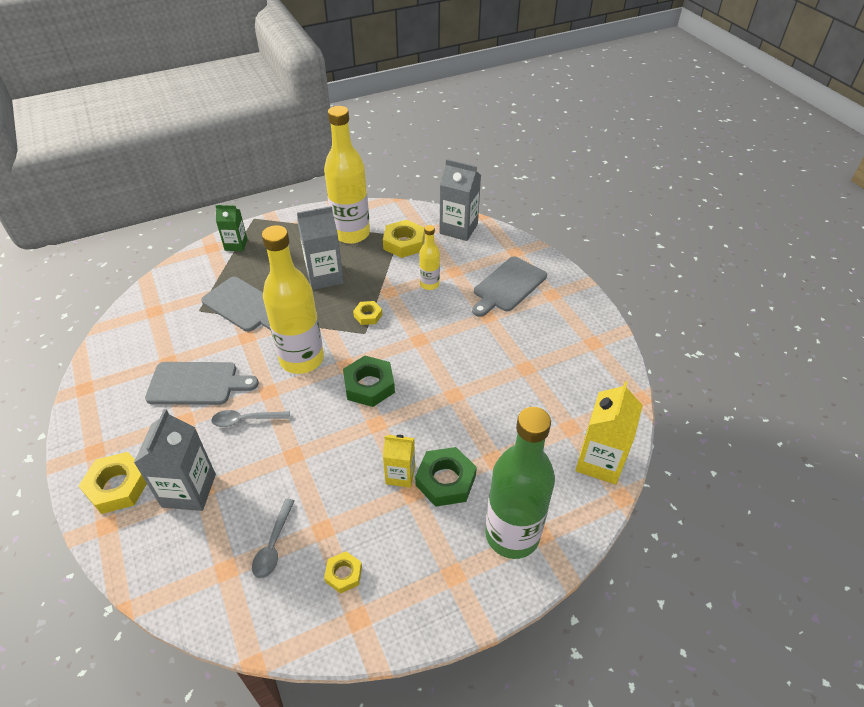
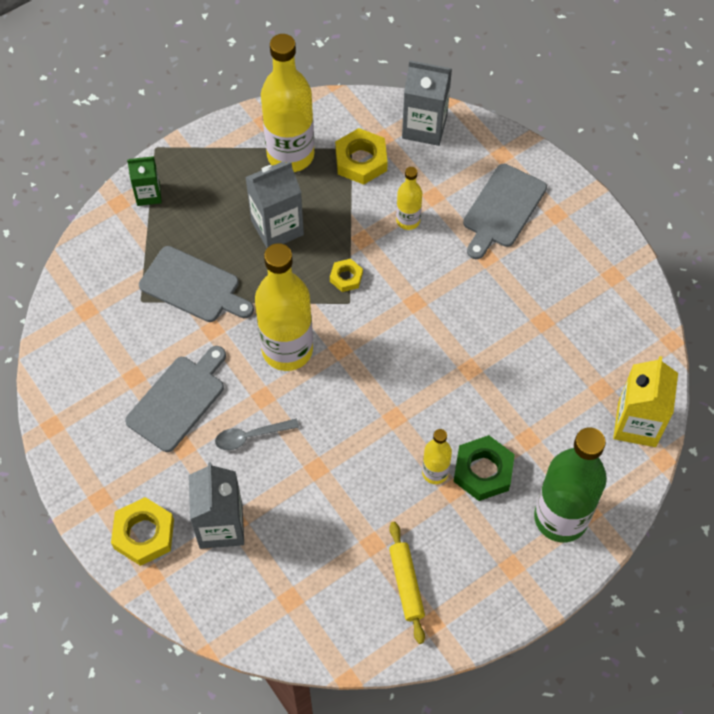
camera: 10 degrees left, 15 degrees up
(196, 383) = (178, 400): grey cutting board -> grey cutting board turned 45 degrees counterclockwise
(273, 545) = (328, 568): grey spoon -> none
(343, 574) = (406, 584): yellow nut -> yellow rolling pin
(369, 385) = (373, 371): green nut -> none
(400, 475) = (435, 472): yellow carton -> yellow bottle

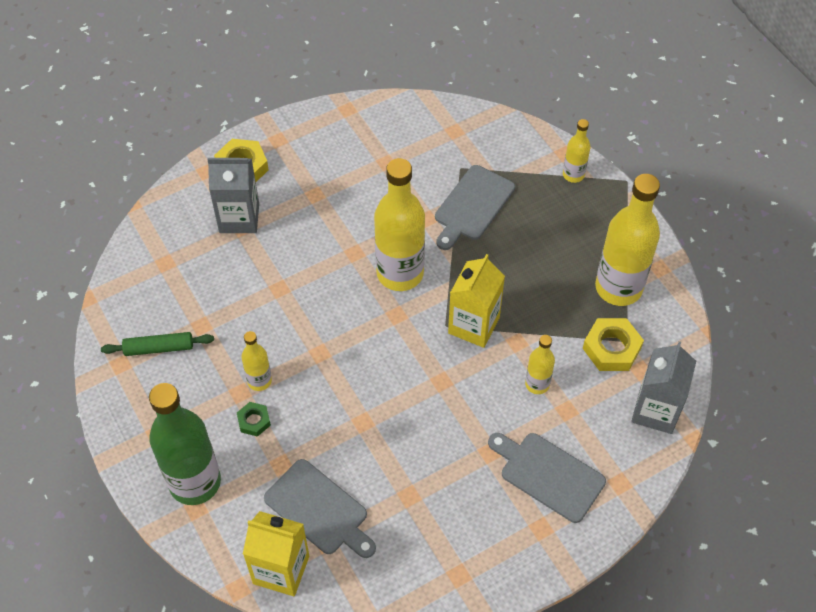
camera: 95 degrees right, 5 degrees down
(148, 194) = (573, 175): green carton -> yellow bottle
(178, 400) = (359, 192): grey cutting board -> grey cutting board (319, 509)
(250, 436) = (317, 242): grey spoon -> none
(277, 228) = (533, 272): grey carton -> none
(346, 277) = (473, 325): yellow nut -> yellow carton
(406, 584) = (159, 348): yellow rolling pin -> green rolling pin
(483, 471) = (254, 421): green nut -> green nut, size x0.57

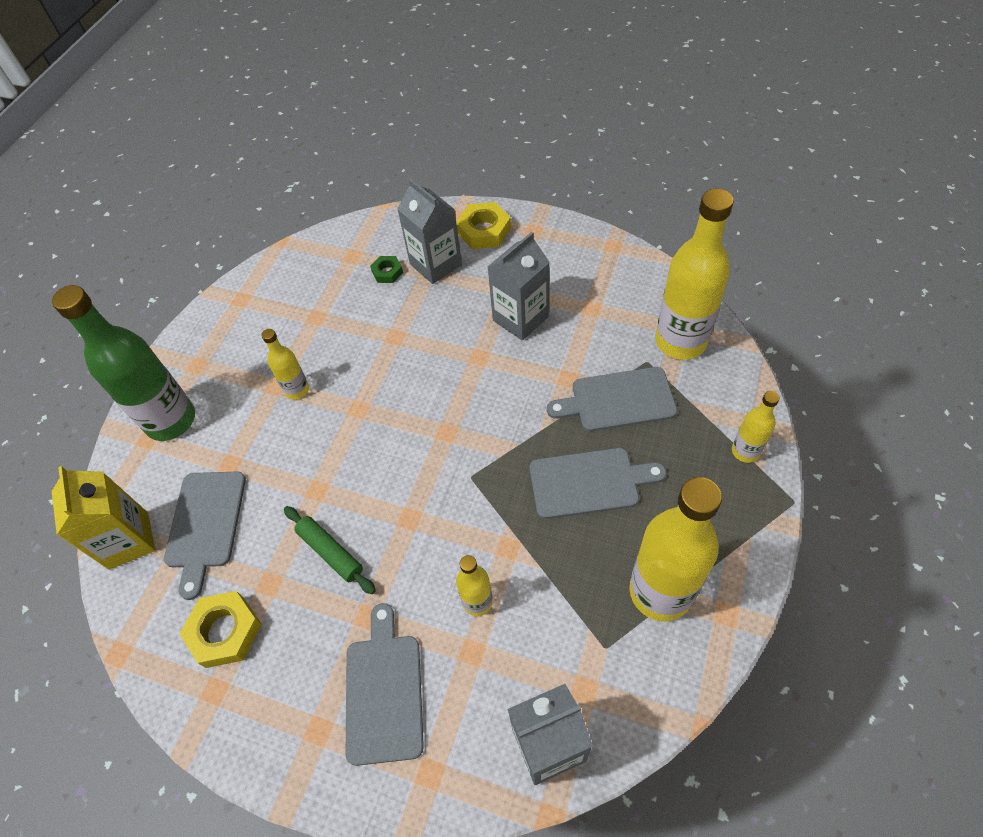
camera: 55 degrees right, 0 degrees up
(159, 348) = (273, 309): green rolling pin -> green rolling pin (330, 552)
(254, 421) = (256, 415): green nut -> green nut (387, 272)
(348, 206) = (520, 318): none -> grey carton
(400, 273) = (491, 402): yellow bottle -> yellow bottle (680, 341)
(473, 325) = (492, 498): yellow carton -> none
(515, 267) = (589, 482): none -> grey cutting board
(611, 348) = (582, 640): yellow nut -> yellow nut (225, 631)

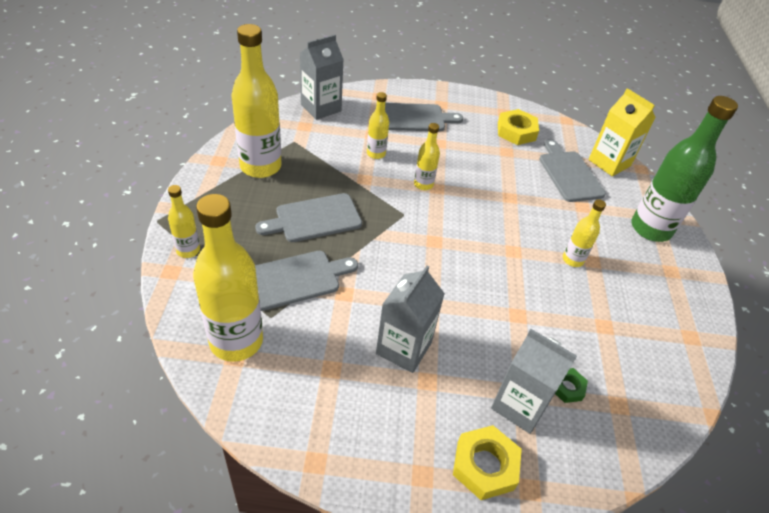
camera: 155 degrees right, 10 degrees down
(330, 552) = (479, 167): green rolling pin -> none
(384, 691) = (414, 118): grey cutting board -> grey cutting board turned 75 degrees counterclockwise
(426, 527) = (423, 184): none -> yellow bottle

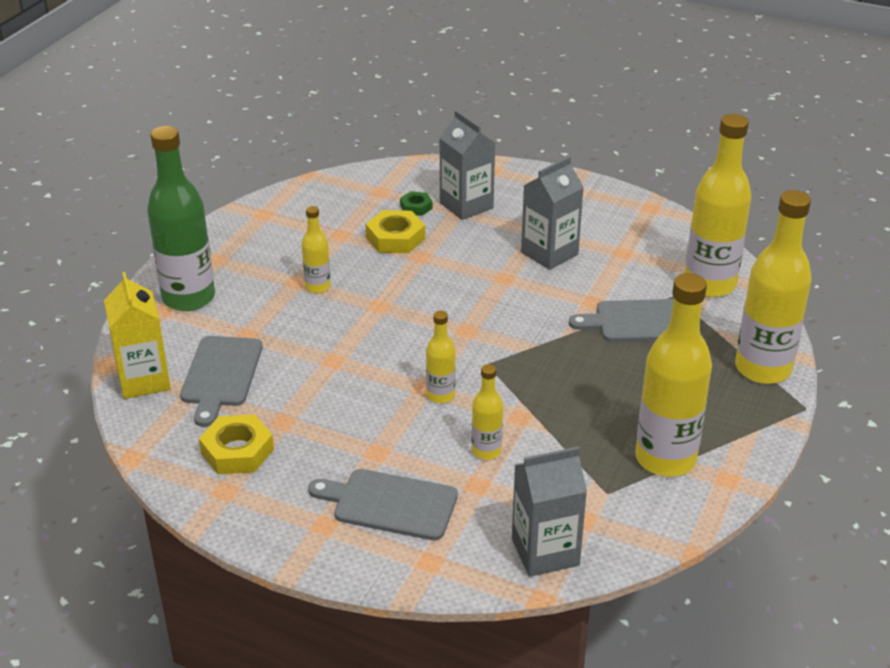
camera: 155 degrees left, 10 degrees down
(188, 250) = (763, 369): yellow bottle -> yellow bottle, size x2.03
(314, 219) = (604, 378): grey cutting board -> none
(485, 465) = (518, 184): yellow nut -> yellow nut (395, 238)

